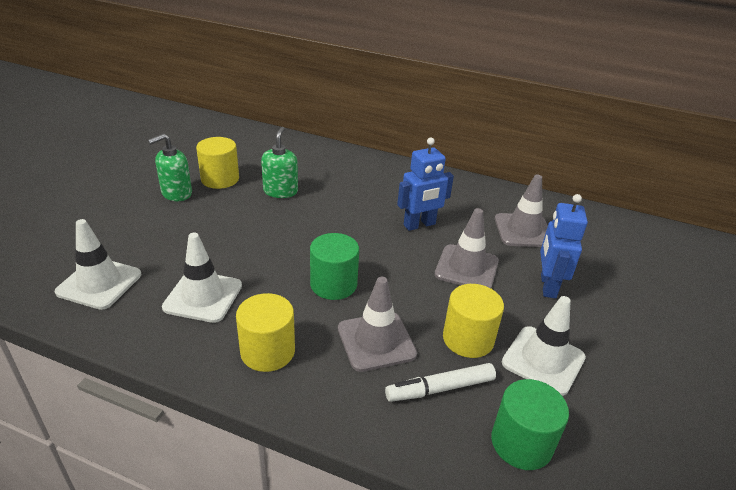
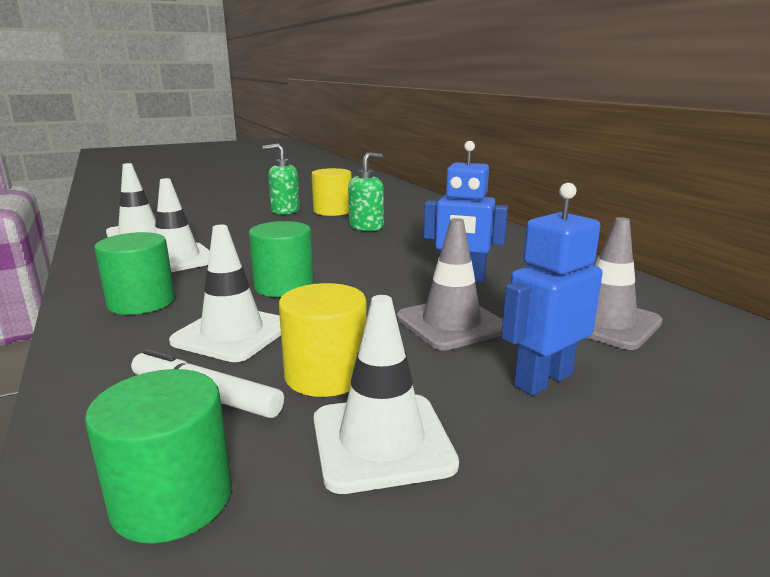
camera: 45 degrees right, 15 degrees down
(267, 351) = (141, 302): yellow cylinder -> green cylinder
(376, 341) = (232, 334): grey traffic cone -> white traffic cone

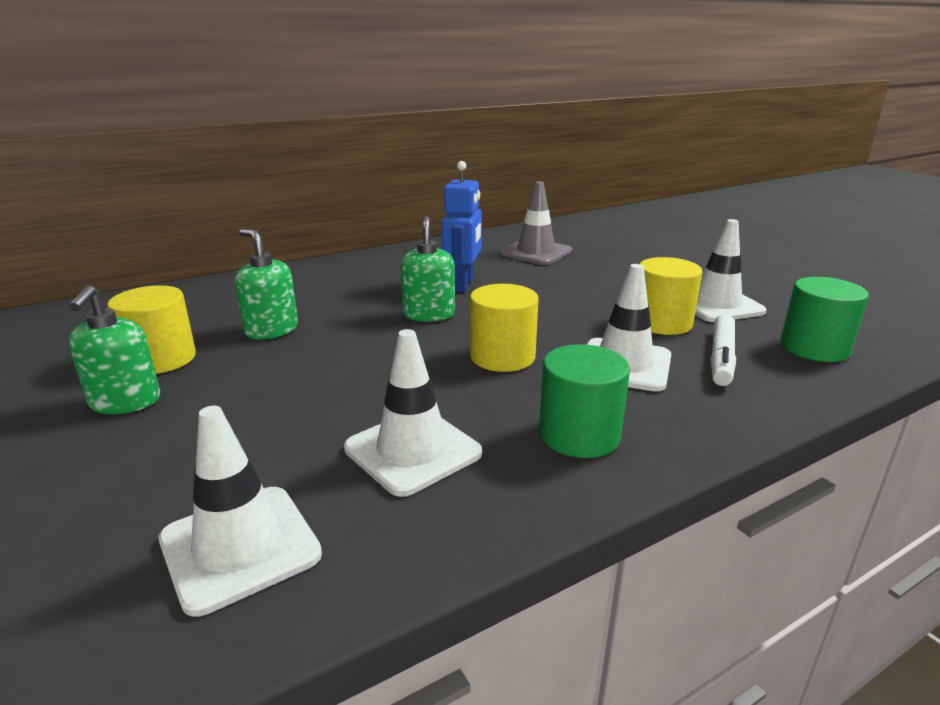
camera: 95 degrees left, 5 degrees up
(284, 286) = (502, 357): green cylinder -> yellow cylinder
(384, 265) = (429, 314): none -> green soap dispenser
(451, 324) = (558, 289): grey traffic cone -> none
(542, 380) = (622, 271): blue robot -> none

